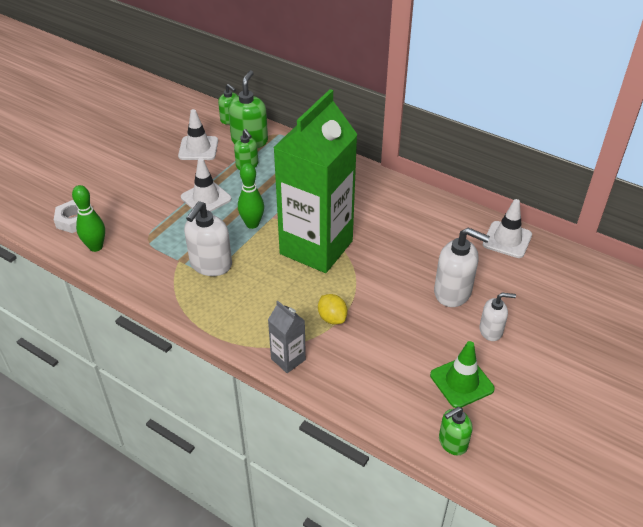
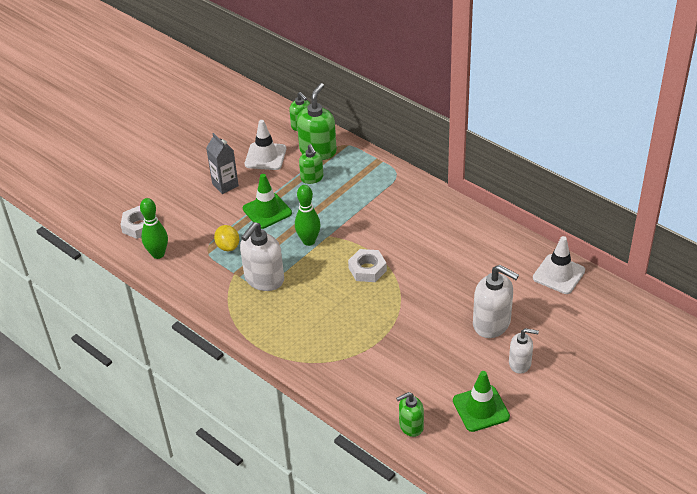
camera: 10 degrees right, 0 degrees up
(206, 198) = (267, 211): white traffic cone -> green traffic cone
(288, 359) = (324, 375): grey carton -> grey carton (225, 185)
(316, 247) = (367, 269): green carton -> white nut
(332, 318) = (371, 340): yellow lemon -> yellow lemon (228, 246)
(452, 442) = (460, 461): green soap dispenser -> green soap dispenser (411, 426)

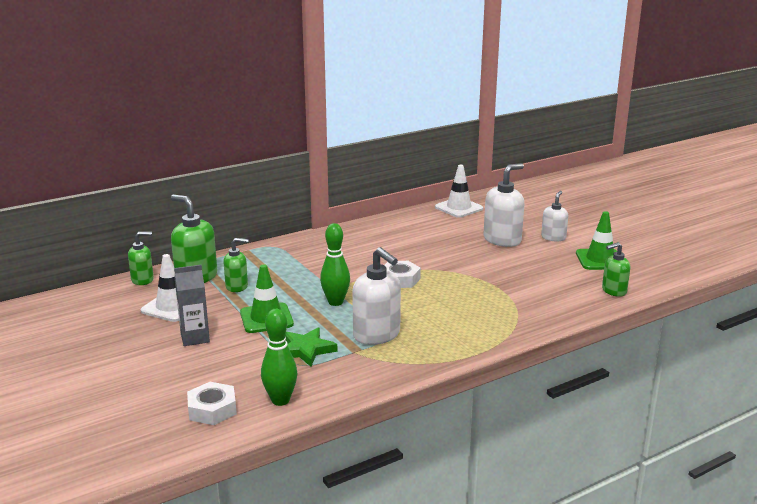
camera: 75 degrees left, 20 degrees down
(228, 246) = (306, 350): yellow lemon -> green star
(411, 426) = (613, 291): green soap dispenser -> green soap dispenser turned 75 degrees clockwise

